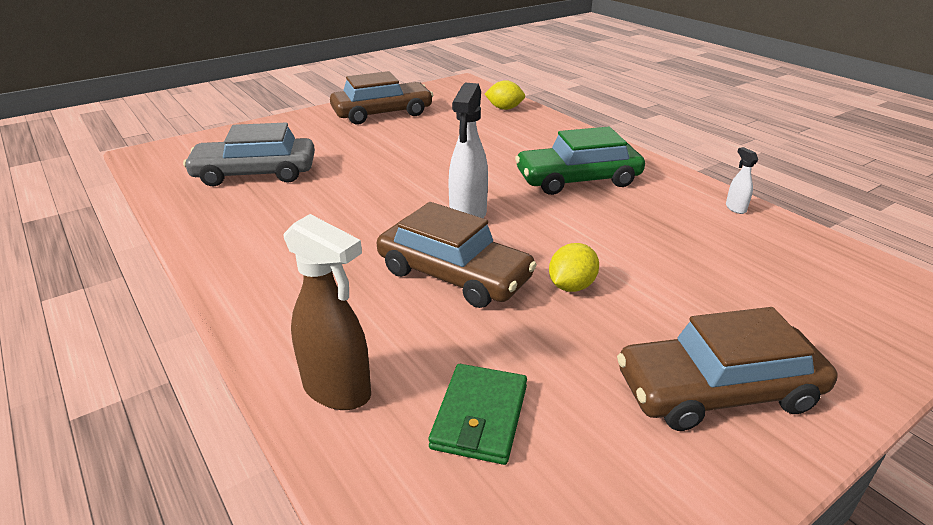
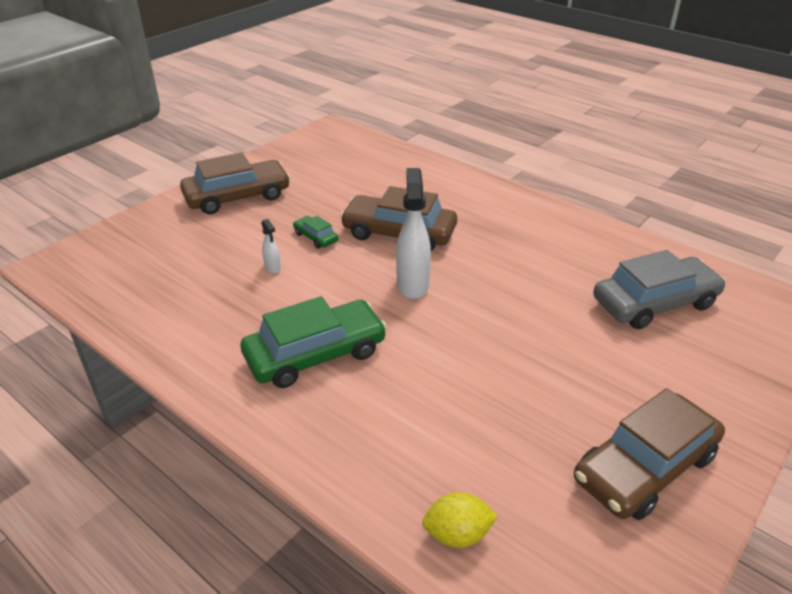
camera: 165 degrees right, 5 degrees up
(337, 390) = (427, 172): brown spray bottle -> none
(480, 417) = (355, 172): green wallet -> none
(571, 286) = (316, 237): yellow lemon -> green car
(735, 208) = (155, 338): white spray bottle -> white spray bottle (273, 268)

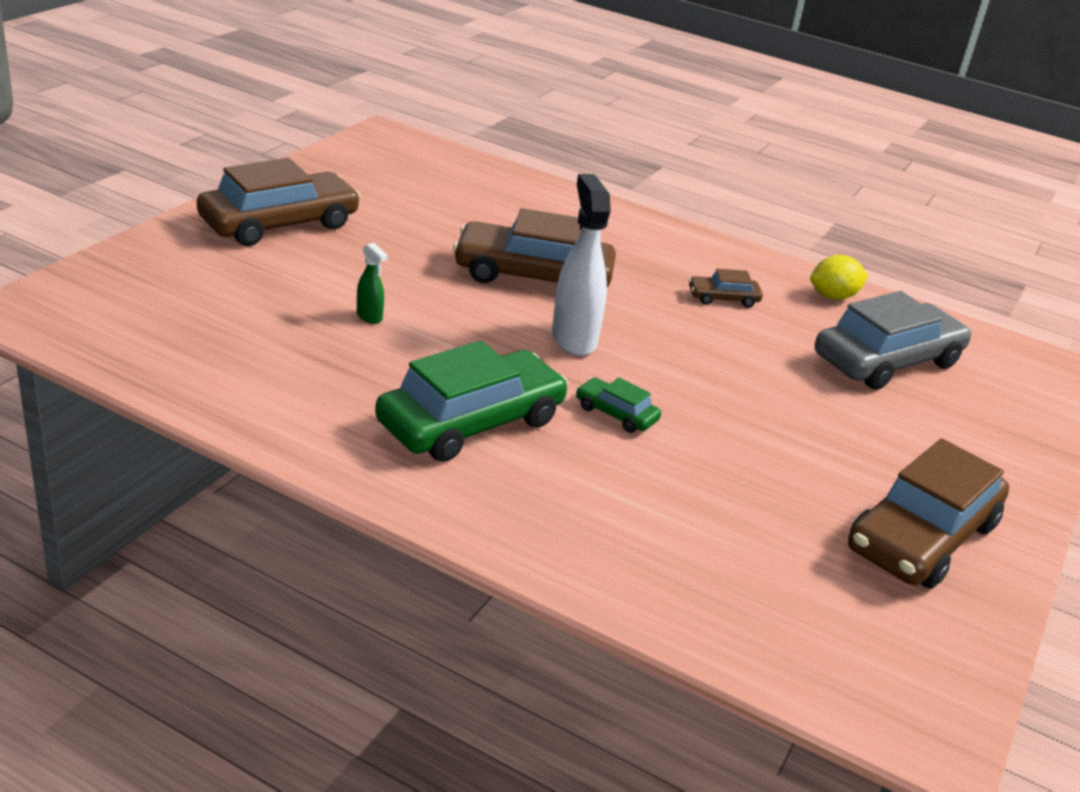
camera: 15 degrees left, 5 degrees down
(273, 268) = (369, 317): white spray bottle -> green spray bottle
(316, 237) = (417, 279): green car -> green car (616, 414)
(457, 534) = (723, 614): yellow lemon -> yellow lemon (833, 296)
(536, 250) = (723, 298): none -> brown car

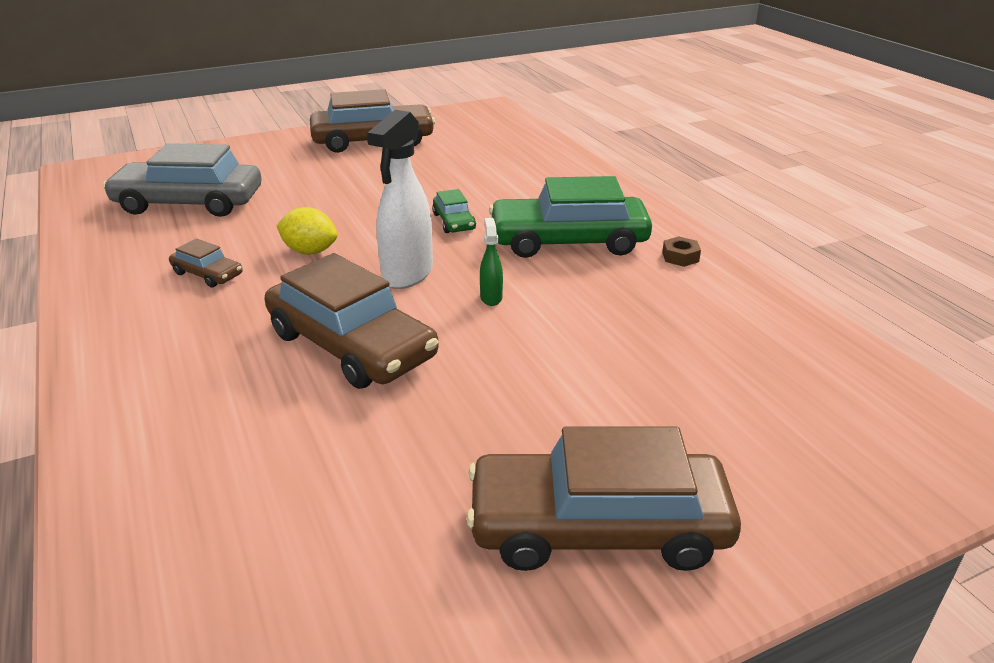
camera: 140 degrees left, 0 degrees up
(335, 434) = (680, 257): none -> brown nut
(369, 317) = (579, 342): green spray bottle -> green spray bottle (491, 297)
(833, 296) = (107, 251): yellow lemon -> yellow lemon (310, 251)

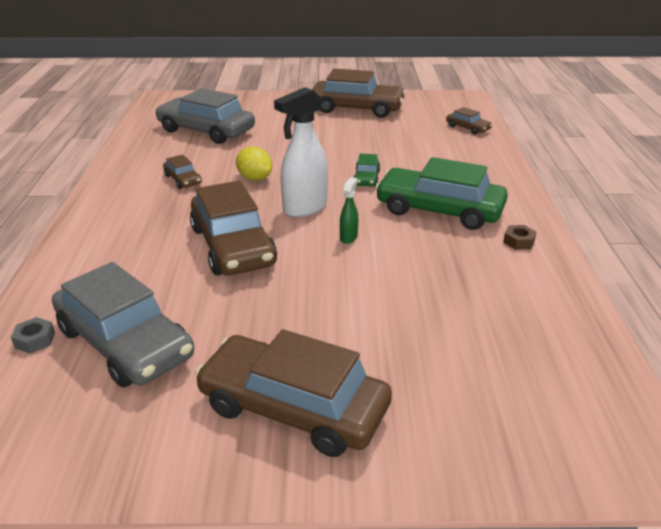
camera: 25 degrees right, 0 degrees up
(155, 561) = (35, 340): none -> grey nut
(303, 519) = (125, 343): none -> grey car
(523, 142) = (468, 128): none -> brown car

